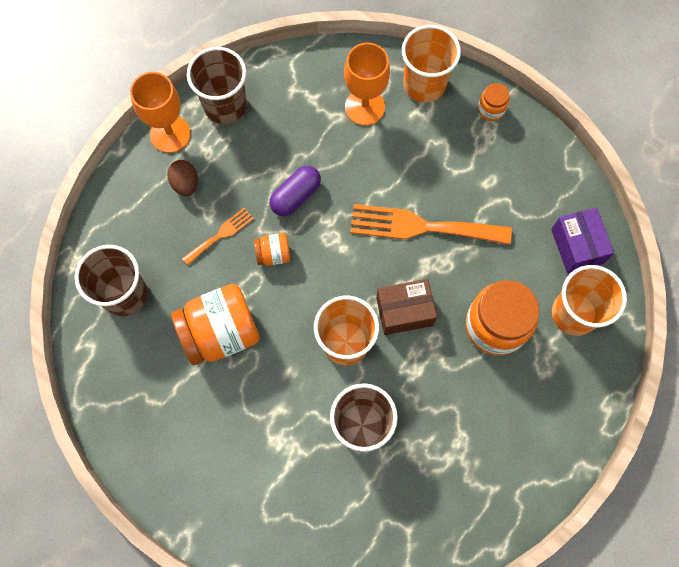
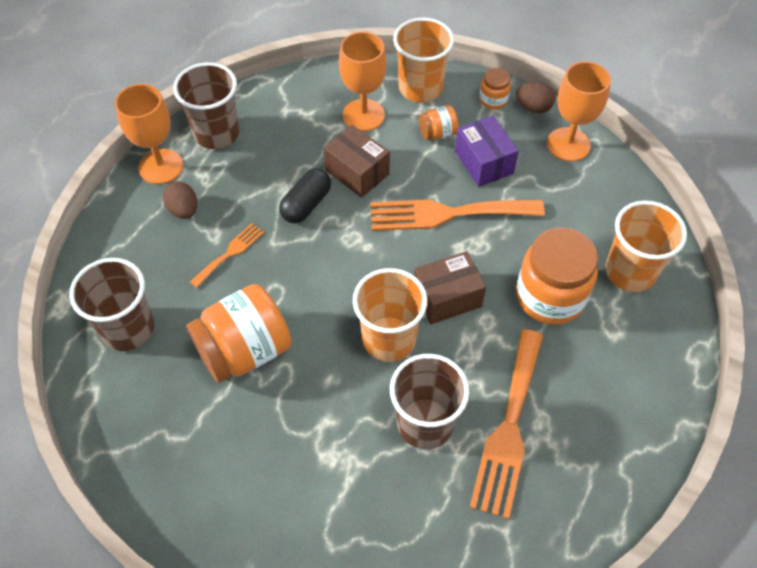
camera: 10 degrees left, 15 degrees down
(273, 254) = (291, 263): orange jar -> orange jar (437, 133)
(296, 196) = (306, 204): purple capsule -> black capsule
(347, 169) = (357, 172): none -> brown box
(431, 443) = (509, 428): none -> orange fork
(527, 124) = (533, 107): none -> brown egg
(551, 170) = (568, 144): none -> orange goblet
(577, 246) = (614, 208): purple box -> purple box (483, 162)

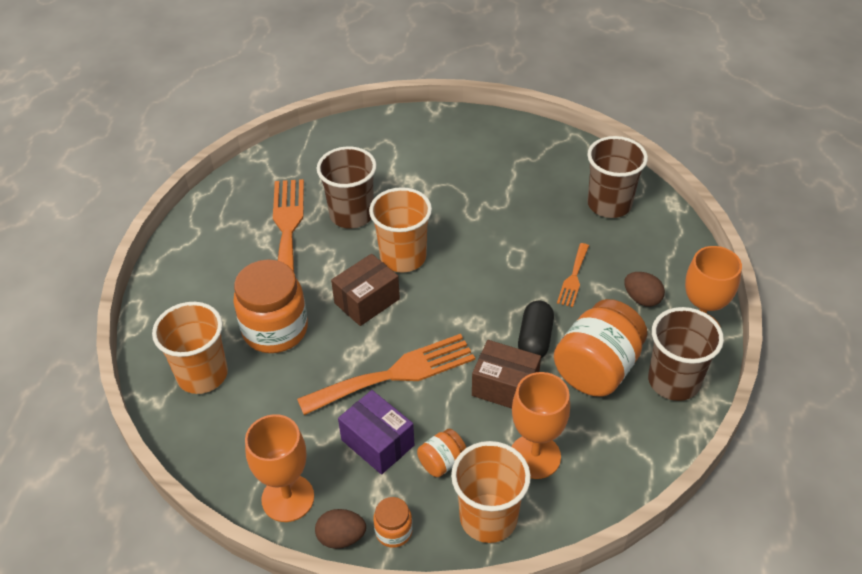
camera: 160 degrees right, 10 degrees down
(245, 350) = (511, 217): orange jar -> orange jar (597, 368)

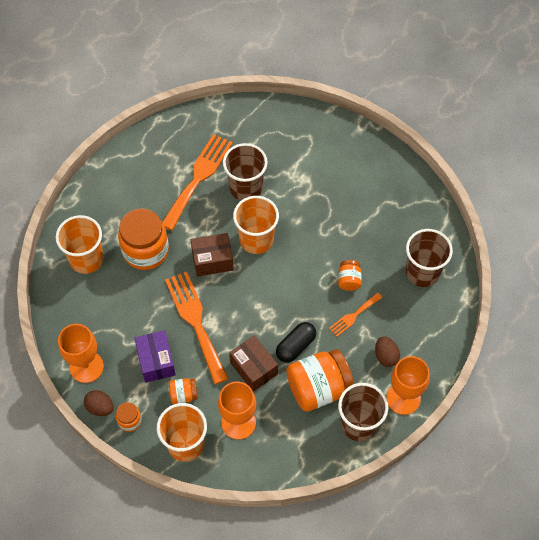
camera: 30 degrees right, 15 degrees up
(395, 374) = (195, 322): orange fork -> orange fork turned 120 degrees counterclockwise
(539, 247) = (349, 280): none -> orange jar

